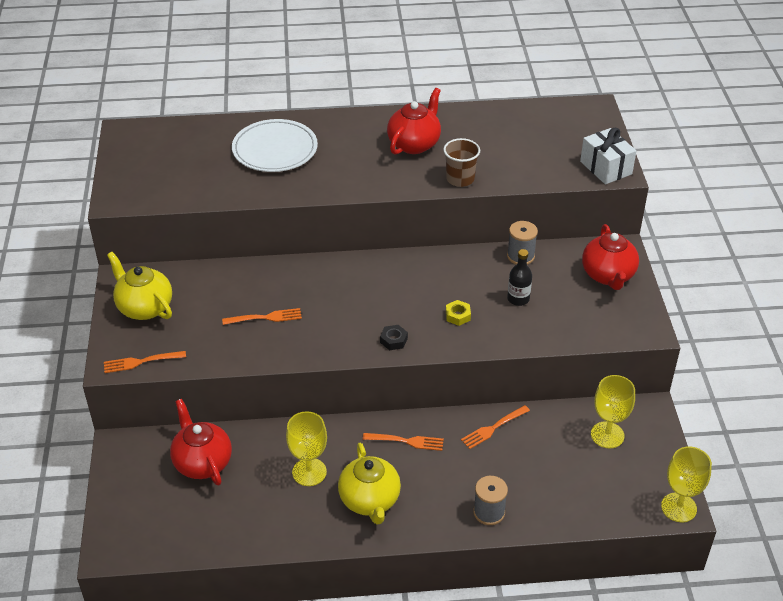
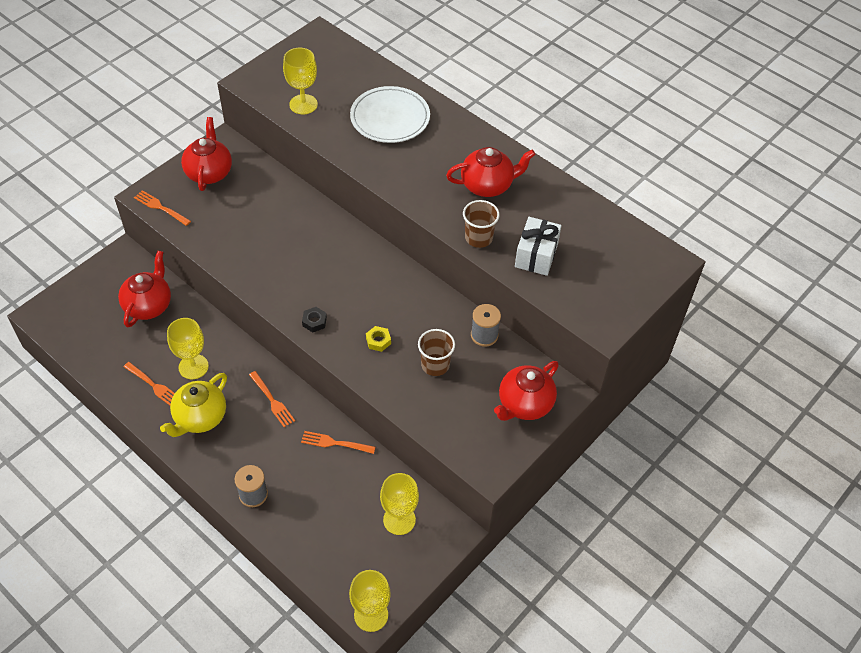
camera: 45 degrees right, 10 degrees up
(144, 307) = (209, 172): yellow teapot -> red teapot
(190, 185) = (303, 104): none -> yellow goblet
(265, 318) = (263, 238): orange fork -> orange fork (153, 385)
(518, 299) = (435, 365): black bottle -> brown cup
(605, 168) = (600, 316): white gift -> white gift (536, 255)

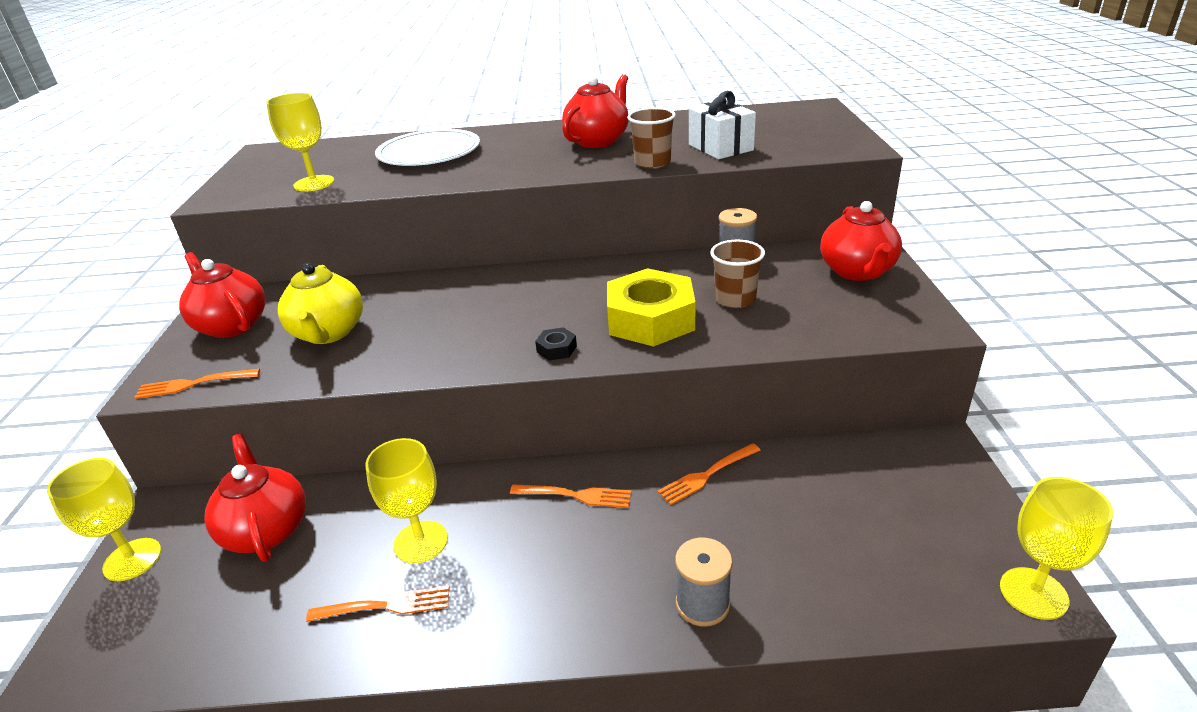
camera: 40 degrees left, 20 degrees down
(200, 418) = (506, 585): yellow teapot -> yellow teapot (328, 333)
(378, 341) = (650, 319): yellow nut -> yellow nut, size x2.49
(399, 520) = (884, 481): yellow goblet -> yellow goblet (132, 559)

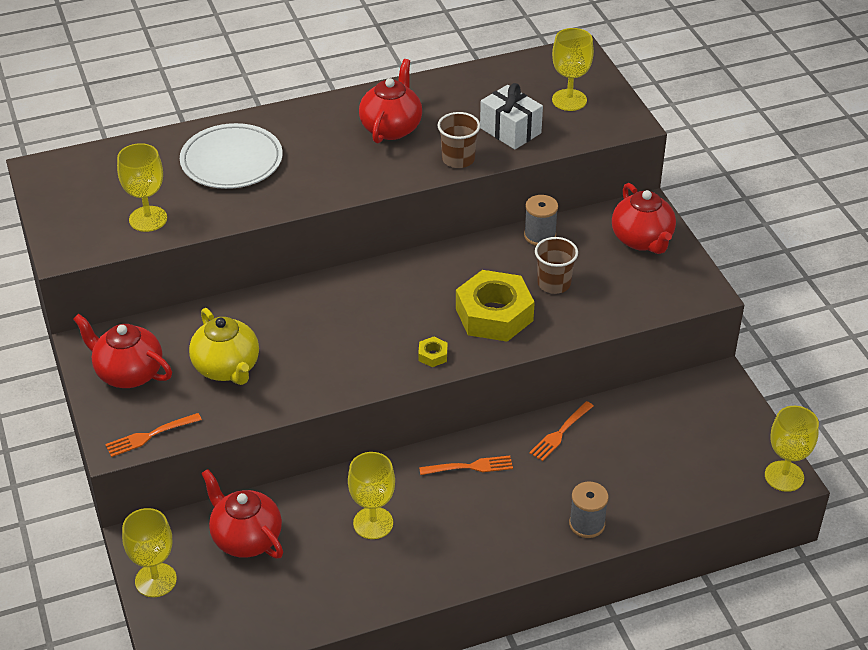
camera: 20 degrees left, 10 degrees up
(384, 606) = (375, 570): orange fork -> none
(556, 349) = (433, 355): black nut -> yellow nut
(795, 132) = (569, 100): none -> yellow goblet

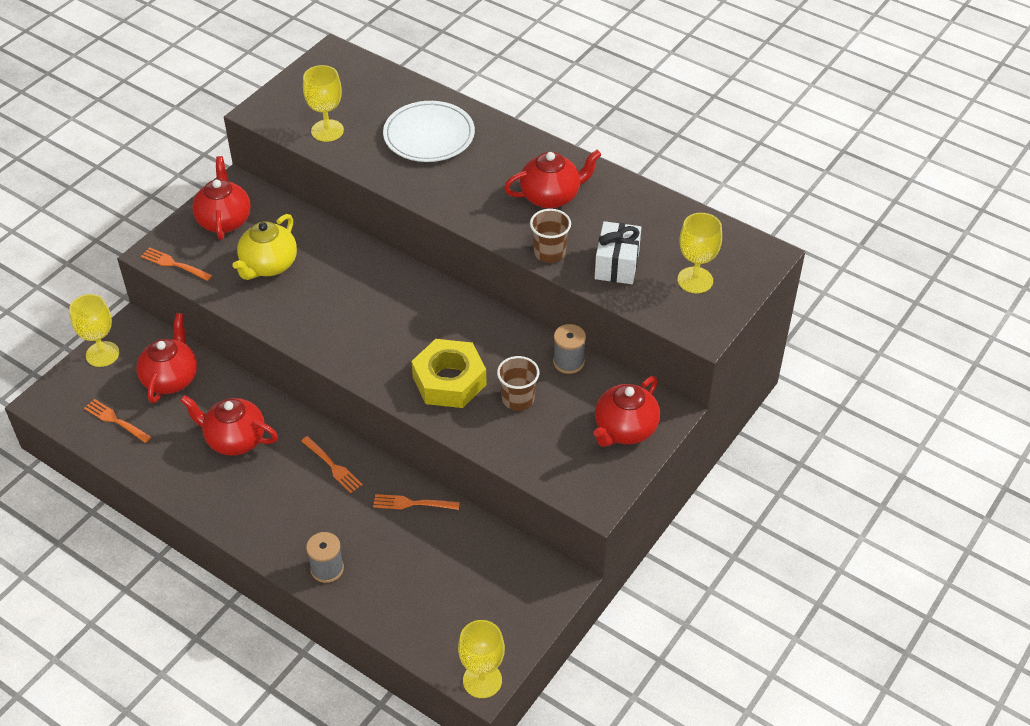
camera: 55 degrees right, 5 degrees up
(260, 606) = (116, 420): none -> orange fork
(373, 523) = (235, 439): yellow goblet -> red teapot
(433, 355) = (373, 368): yellow nut -> none

